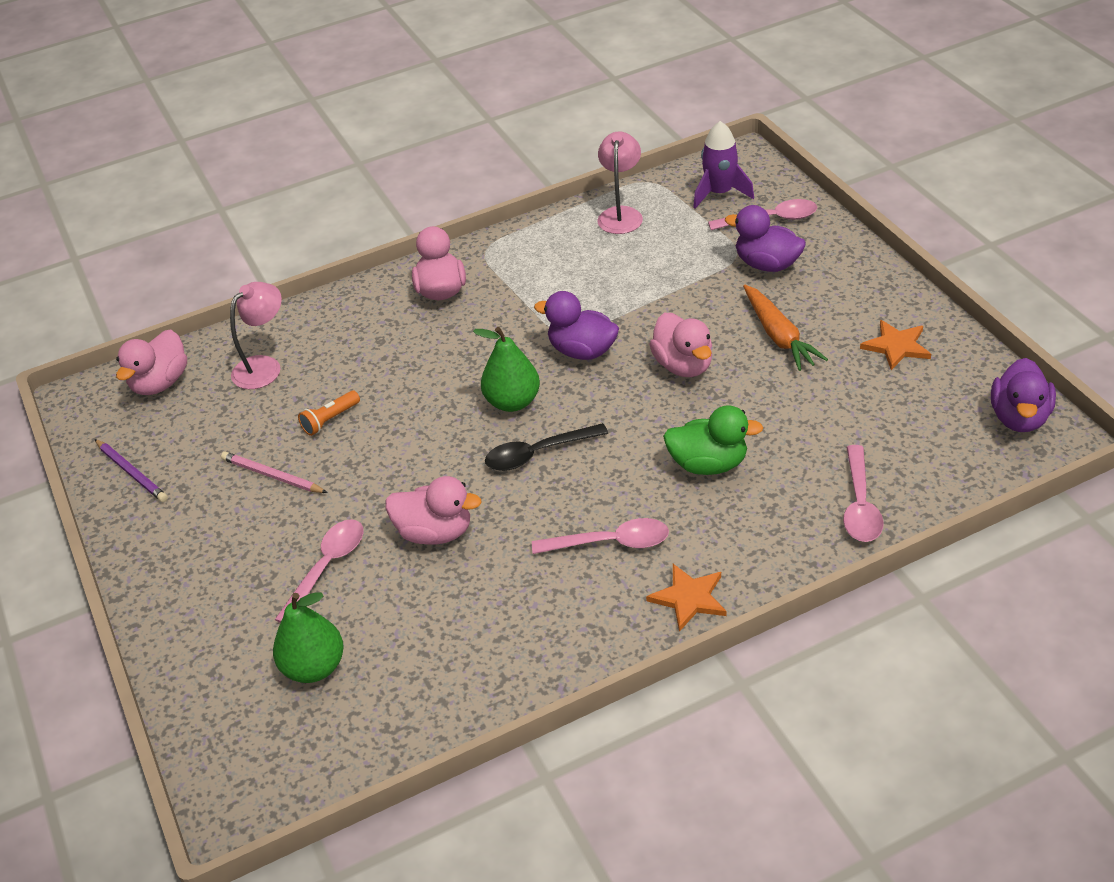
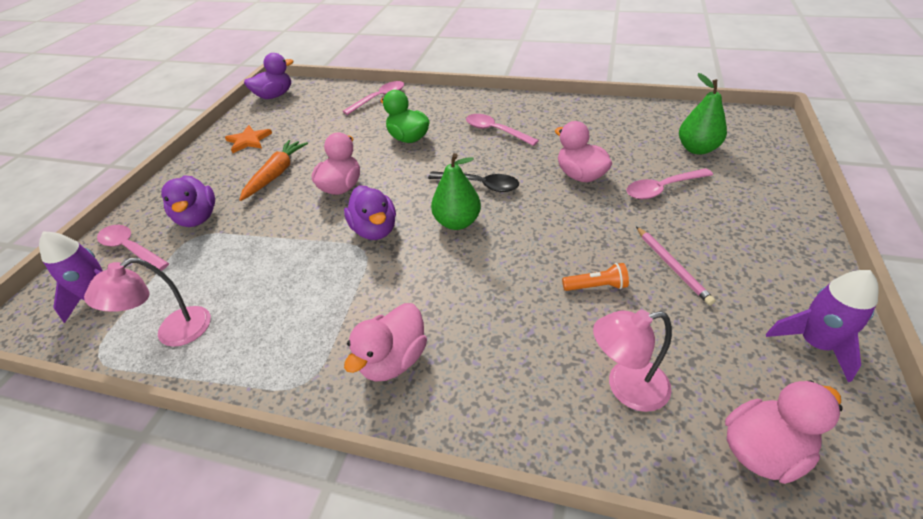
camera: 140 degrees left, 0 degrees up
(132, 472) = (815, 344): purple pencil -> purple rocket
(689, 598) = (489, 101): orange star -> none

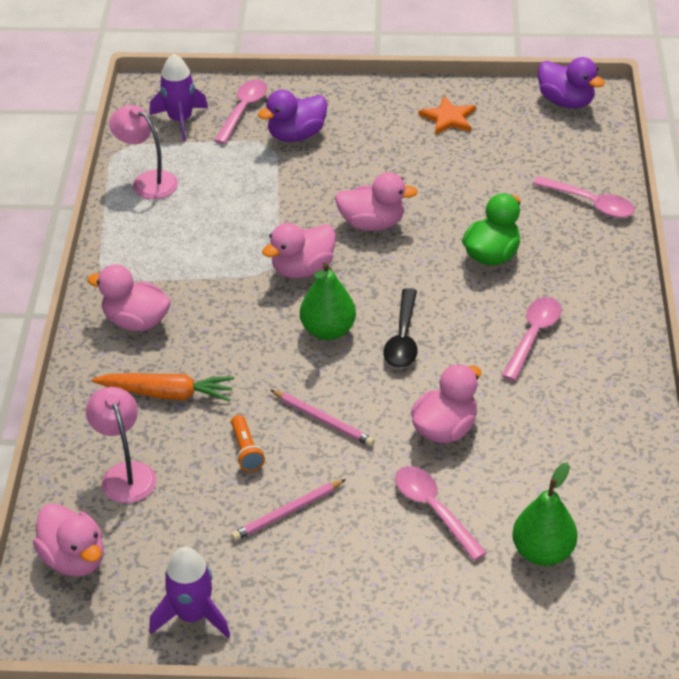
camera: 75 degrees right, 0 degrees up
(276, 174) = (384, 164): orange carrot -> orange carrot (166, 394)
(375, 230) = (302, 269): purple duck -> pink duck
(563, 235) = (323, 420): none -> pink pencil

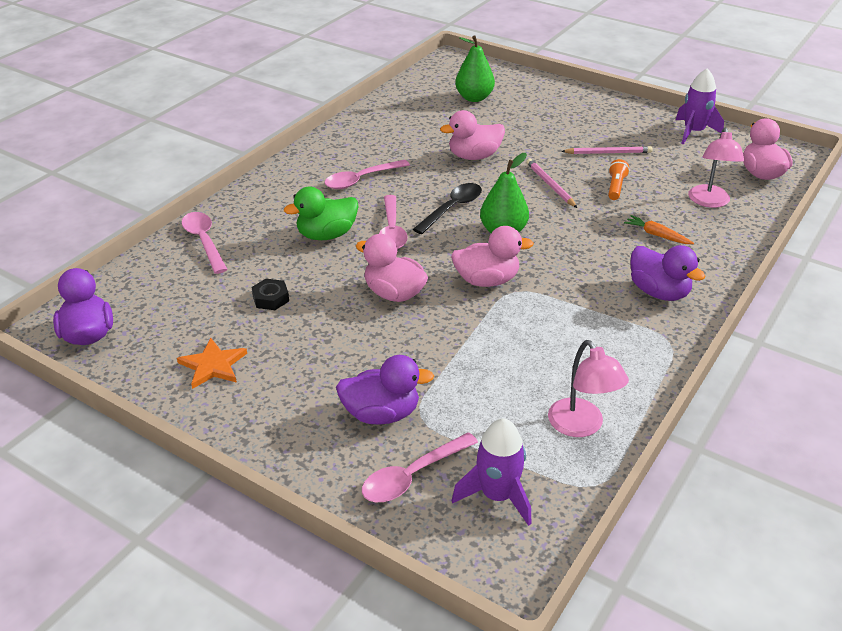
camera: 150 degrees left, 5 degrees down
(136, 321) = (659, 292): pink duck -> purple duck
(166, 394) = (657, 235): orange carrot -> orange carrot, size x0.61
(434, 510) = (517, 128): pink spoon -> pink spoon (392, 230)
(468, 179) = (271, 298): none -> black nut

